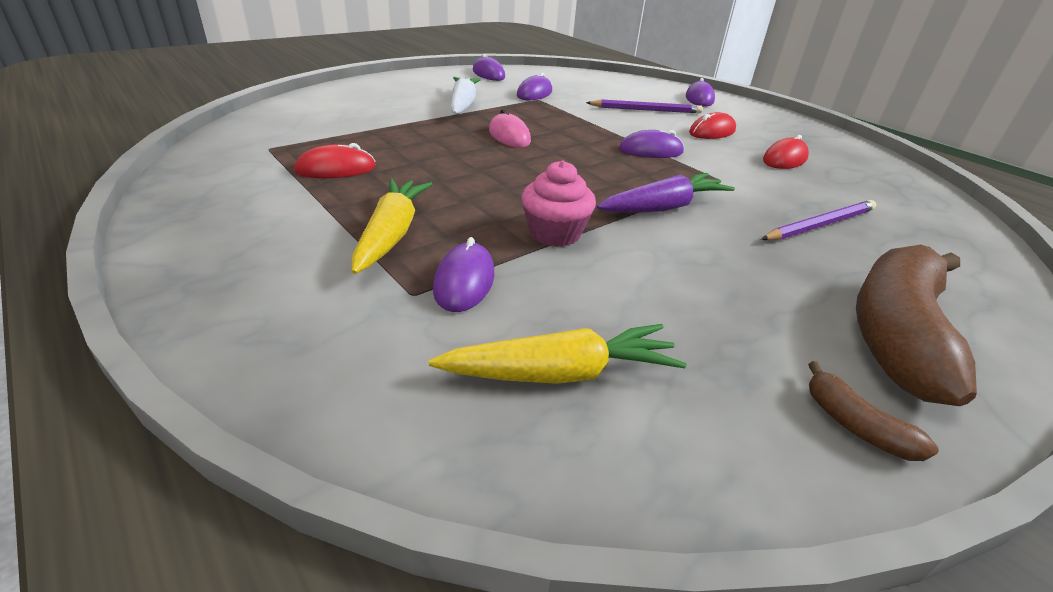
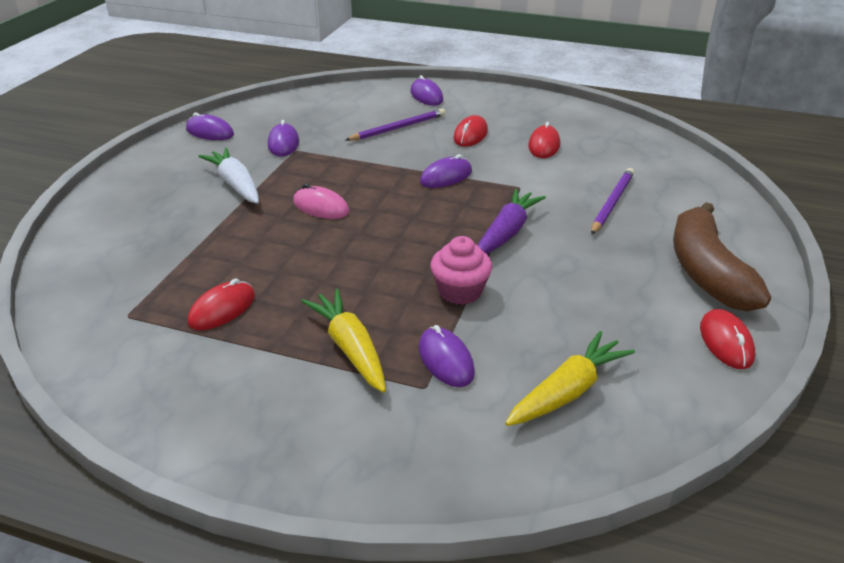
camera: 30 degrees left, 0 degrees up
(855, 425) = (726, 342): brown banana -> red mouse

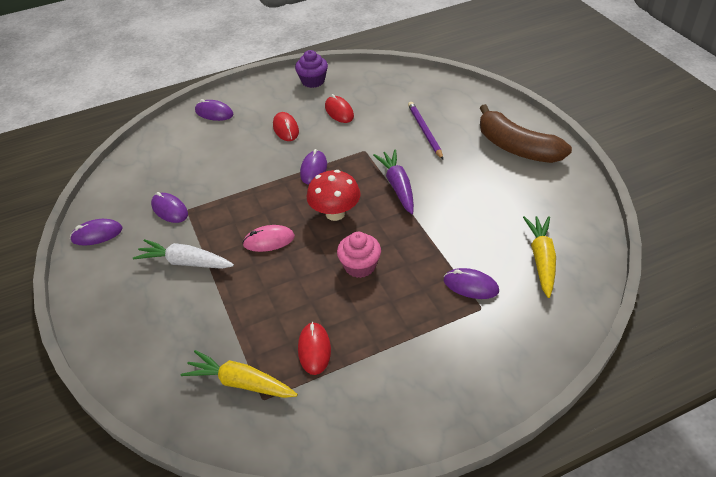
camera: 40 degrees left, 10 degrees up
(350, 348) = (417, 316): yellow carrot -> yellow carrot (241, 383)
(398, 128) = (232, 150): purple pencil -> none
(410, 220) = (335, 213): none -> red mushroom
(460, 291) = (424, 240): pink cupcake -> pink cupcake (360, 266)
(555, 111) = (313, 81): none -> purple cupcake
(726, 342) = (568, 183): red mouse -> none

